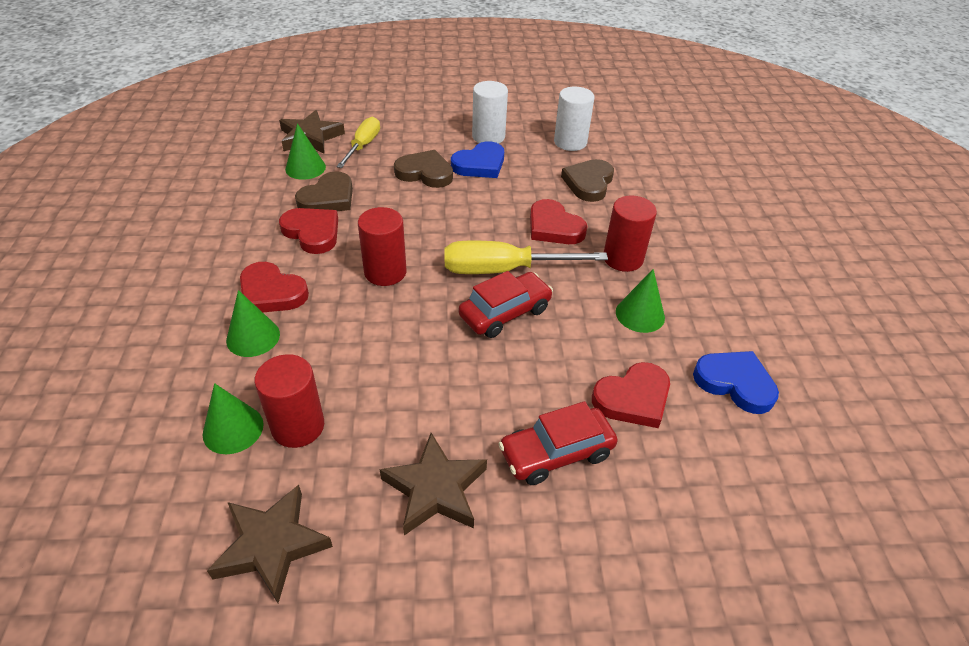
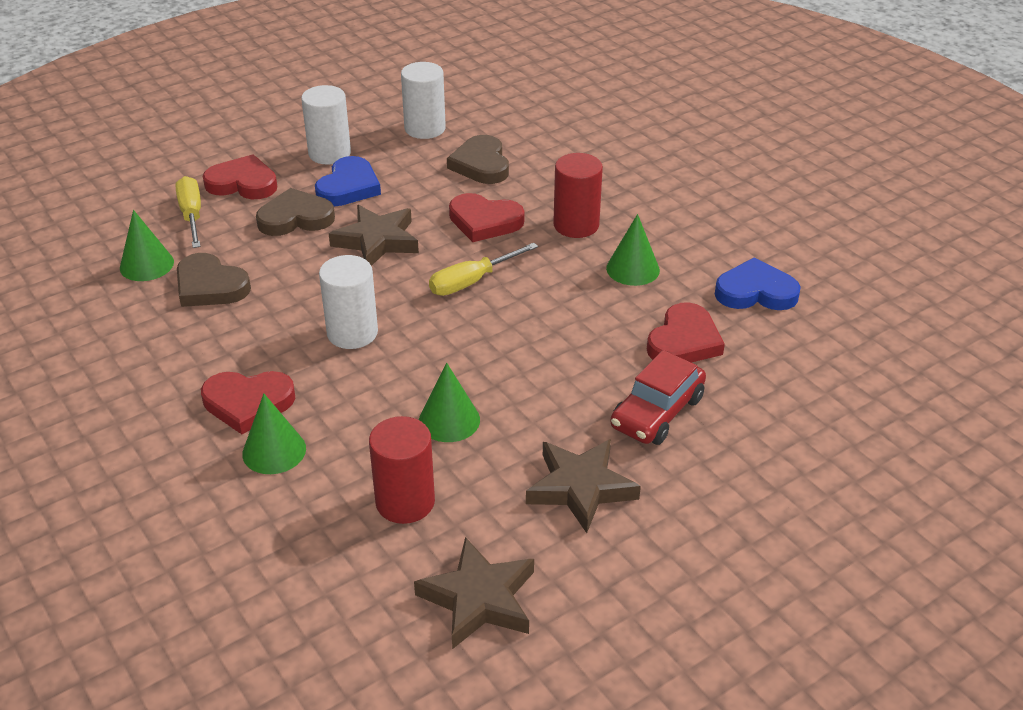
camera: 30 degrees left, 5 degrees down
(233, 429) = (342, 534): green cone -> green cone (449, 420)
(310, 137) = (115, 229): brown star -> brown star (377, 241)
(312, 232) = (230, 328): red heart -> red heart (243, 183)
(328, 198) = (210, 286): brown heart -> brown heart turned 120 degrees clockwise
(385, 272) = (352, 333): red cylinder -> white cylinder
(503, 270) = (471, 282): yellow screwdriver -> yellow screwdriver, size x0.66
(505, 313) = (509, 319): red car -> none

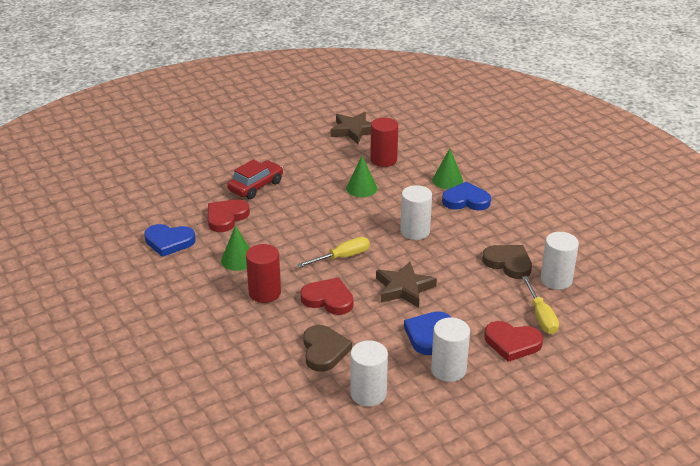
camera: 175 degrees left, 5 degrees down
(146, 265) = (556, 280): green cone -> white cylinder
(248, 403) = (466, 200): red heart -> blue heart
(295, 218) = (464, 310): brown heart -> none
(580, 488) = (303, 160): brown star -> none

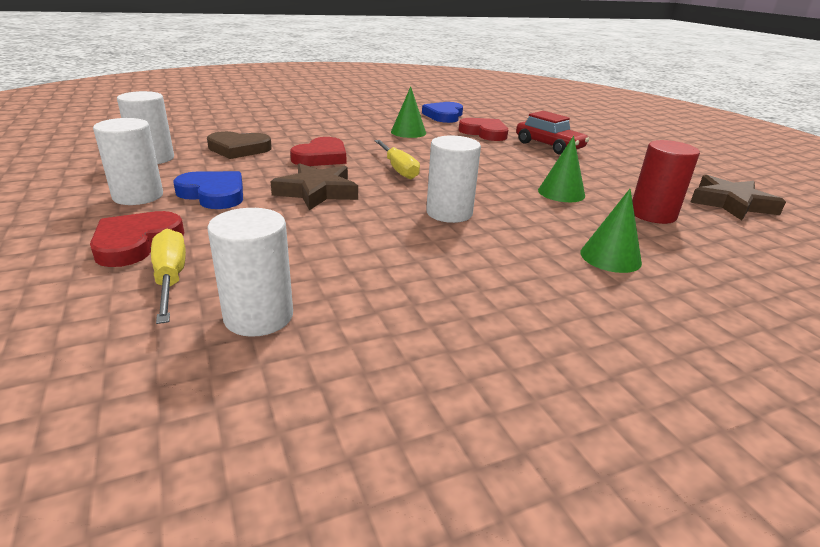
camera: 95 degrees right, 5 degrees down
(264, 293) = (349, 137): red cylinder -> none
(466, 200) = (545, 265): blue heart -> none
(508, 263) = (337, 274): brown heart -> none
(541, 316) = (170, 278): yellow screwdriver -> yellow screwdriver turned 75 degrees clockwise

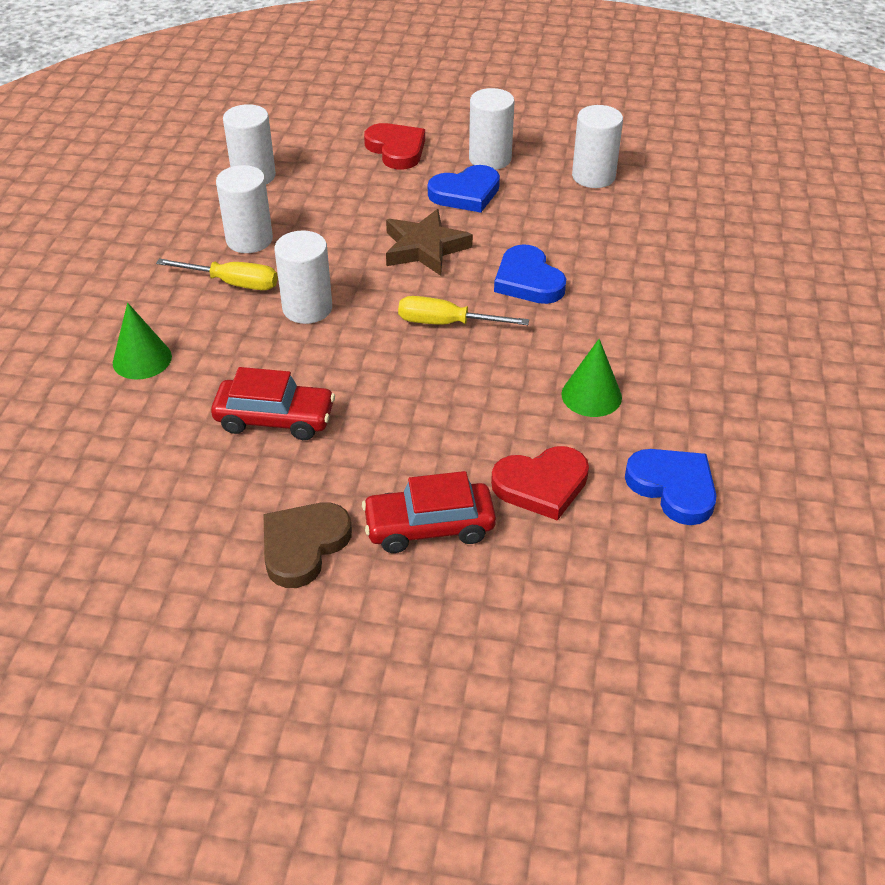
camera: 125 degrees right, 15 degrees up
(170, 278) = (330, 155): yellow screwdriver -> yellow screwdriver (233, 283)
(238, 149) = (595, 231): brown heart -> brown heart (303, 546)
(321, 157) = (528, 280): red heart -> blue heart
(393, 269) = (249, 240): none -> white cylinder
(561, 193) = (275, 419): green cone -> red car
(652, 214) = (163, 456): red cylinder -> none
(731, 203) = (105, 562): brown star -> none

